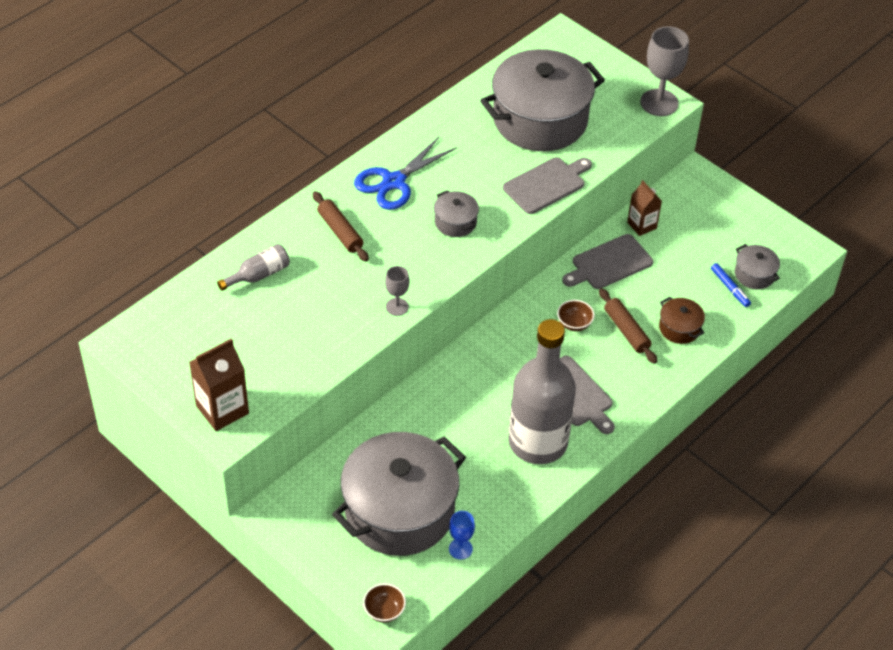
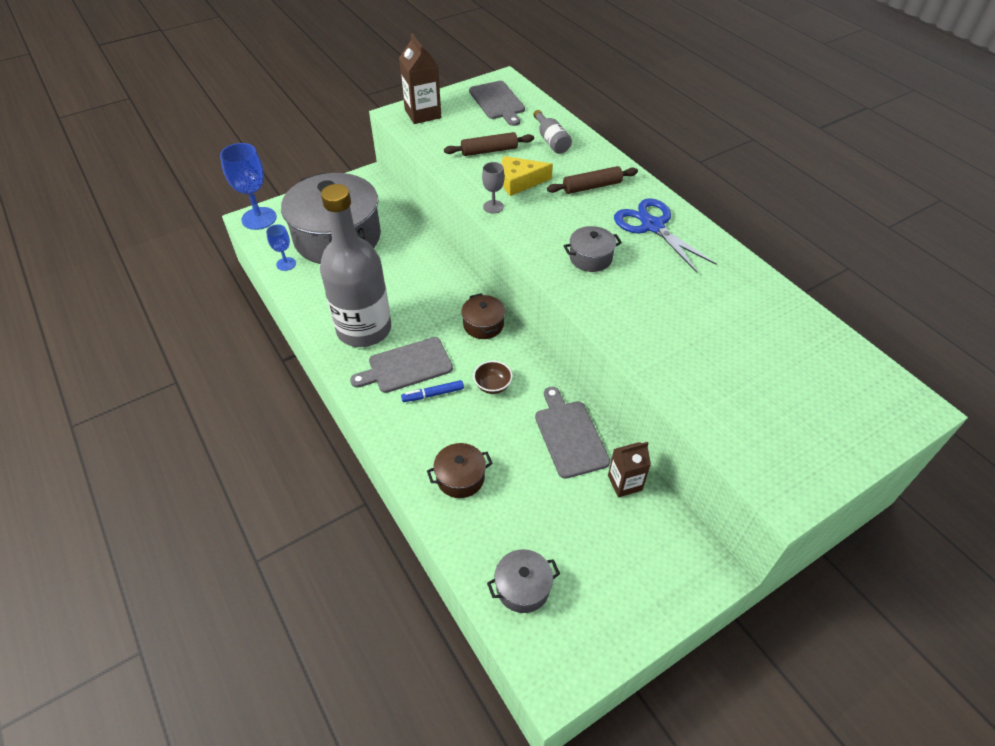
camera: 105 degrees right, 0 degrees up
(346, 291) = (519, 182): none -> yellow cheese
(384, 611) = (259, 218): brown bowl -> blue goblet
(499, 344) = (483, 325): none -> brown pot
(540, 120) = (746, 352): grey pot -> none
(546, 184) = (636, 336): grey cutting board -> grey cutting board (498, 102)
(626, 331) = (471, 427): brown rolling pin -> brown rolling pin (489, 151)
(659, 103) = (785, 485): grey goblet -> none
(729, 288) = (507, 550): blue marker -> blue marker (433, 394)

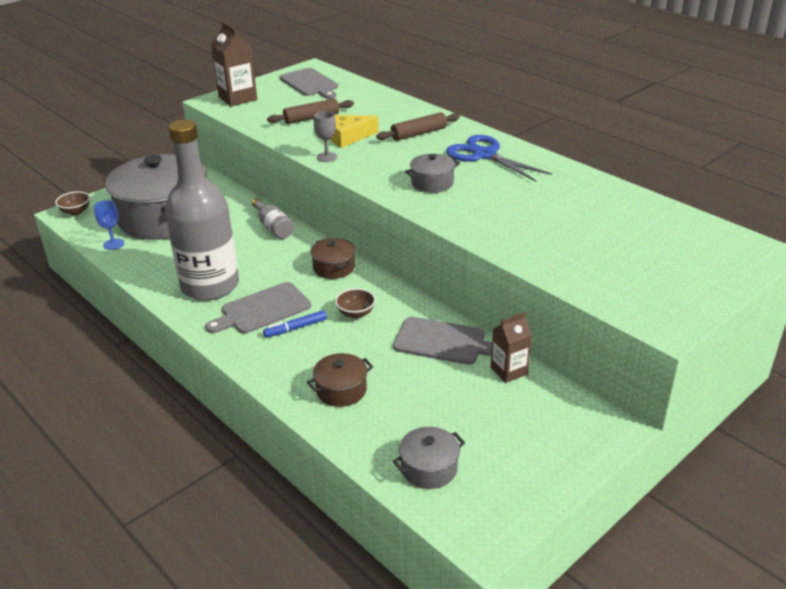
camera: 10 degrees left, 15 degrees down
(259, 218) = (76, 212): blue goblet -> brown bowl
(551, 141) = (370, 106): grey bottle -> grey bottle (273, 227)
(569, 435) = (444, 342): grey cutting board -> grey cutting board turned 135 degrees clockwise

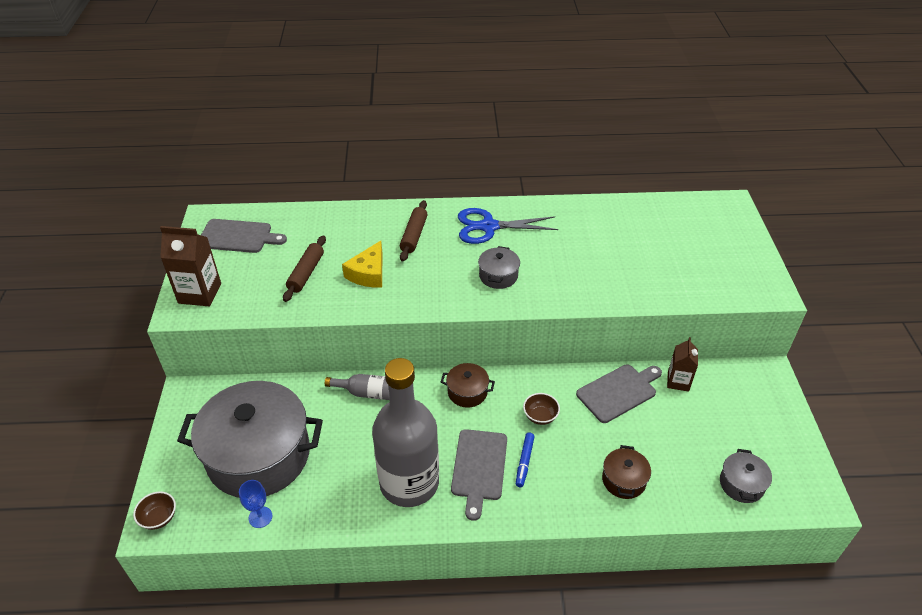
camera: 50 degrees left, 10 degrees up
(327, 157) = (387, 304): grey goblet -> none

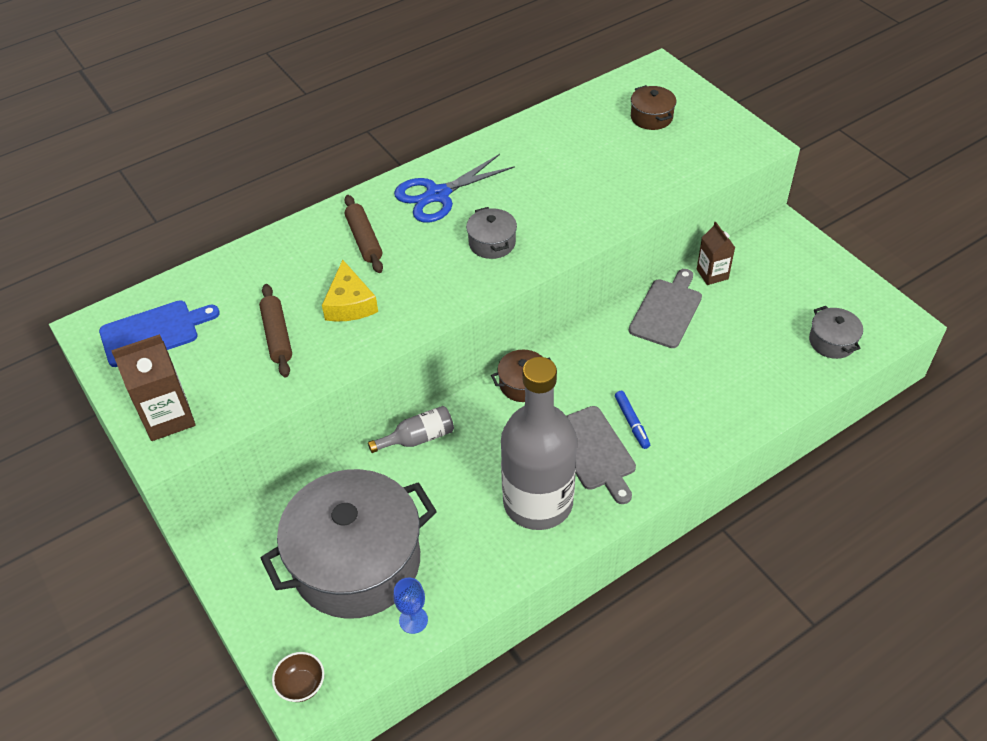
camera: 30 degrees left, 5 degrees up
(238, 236) = (153, 332): grey cutting board -> blue cutting board
(540, 416) = (612, 371): brown bowl -> none
(623, 480) = (733, 391): brown pot -> brown pot (651, 117)

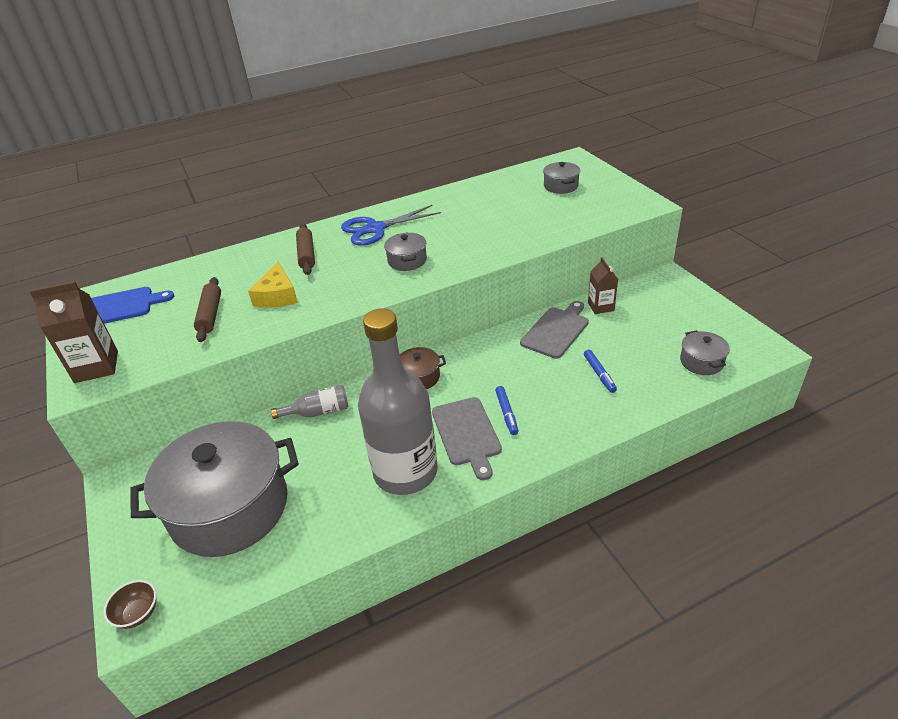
camera: 10 degrees right, 10 degrees down
(413, 620) = (260, 564): blue goblet -> none
(651, 117) = (561, 186): brown pot -> grey pot
(724, 365) = (599, 374): none -> blue marker

